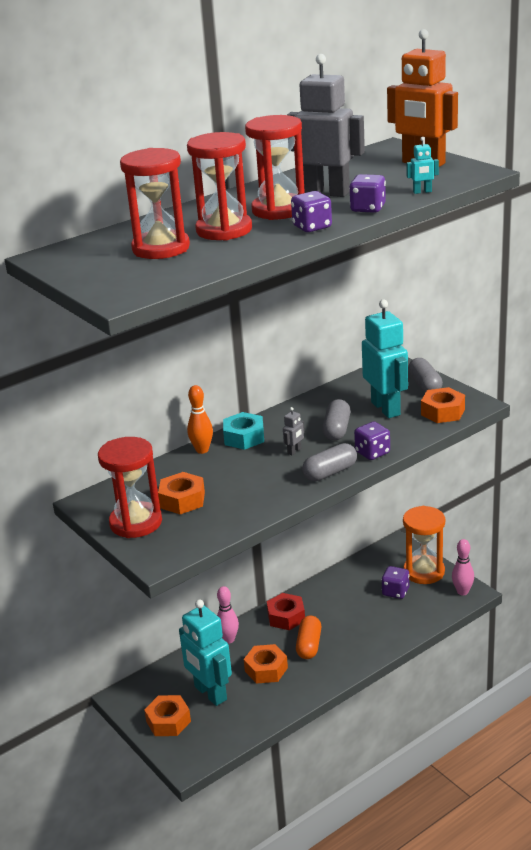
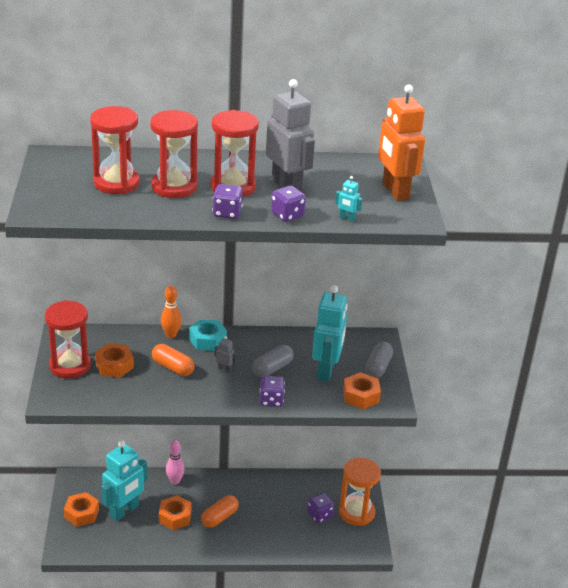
camera: 30 degrees right, 5 degrees up
(210, 693) = (124, 511): turquoise robot -> turquoise robot turned 135 degrees counterclockwise
(243, 473) = (173, 367): none -> orange capsule
(286, 617) = (227, 488): red nut -> none
(294, 451) = (224, 369): grey robot -> grey robot turned 135 degrees counterclockwise
(330, 472) = (225, 399): grey capsule -> none
(462, 592) = (366, 544): pink bowling pin -> none

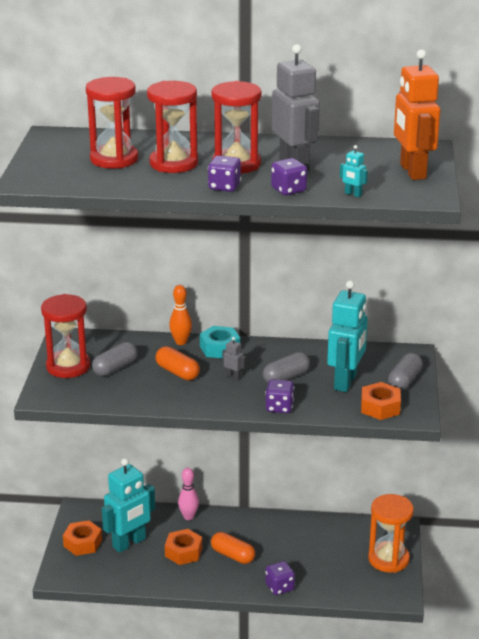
camera: 10 degrees right, 5 degrees down
(114, 365) = (115, 368): orange nut -> grey capsule
(219, 517) = (232, 555): orange capsule -> orange capsule turned 75 degrees clockwise
(319, 515) = (345, 559): purple dice -> purple dice (279, 587)

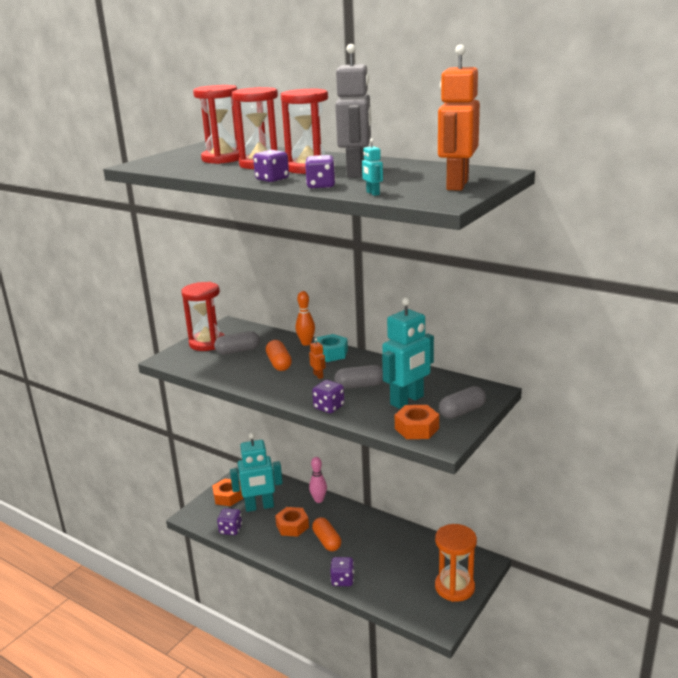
camera: 30 degrees right, 5 degrees down
(119, 576) = (230, 529): none -> purple dice
(233, 376) = (318, 375): grey robot -> orange robot

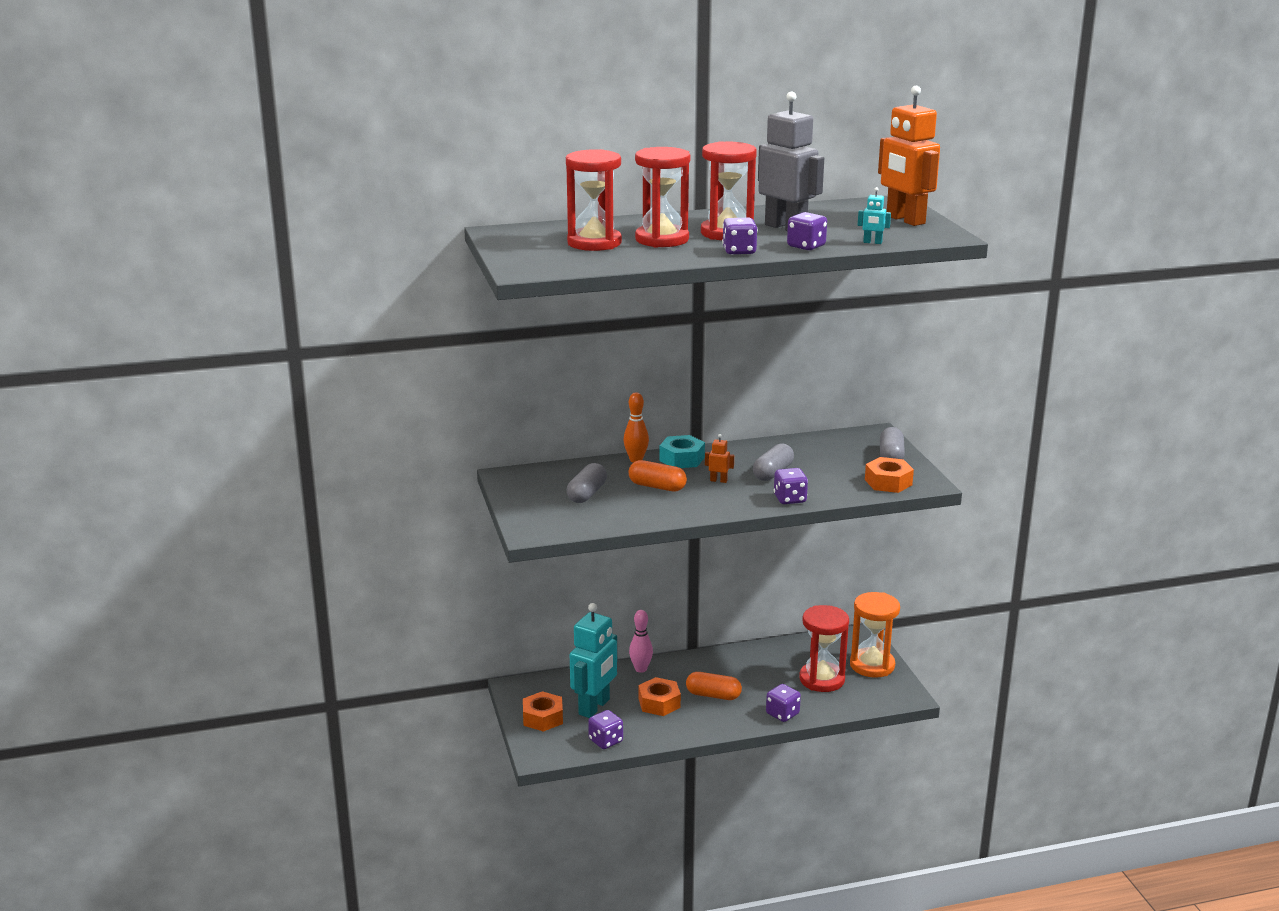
camera: 50 degrees left, 0 degrees up
(207, 343) = (534, 501): red hourglass -> red hourglass (822, 679)
(407, 400) = (835, 467): turquoise robot -> none

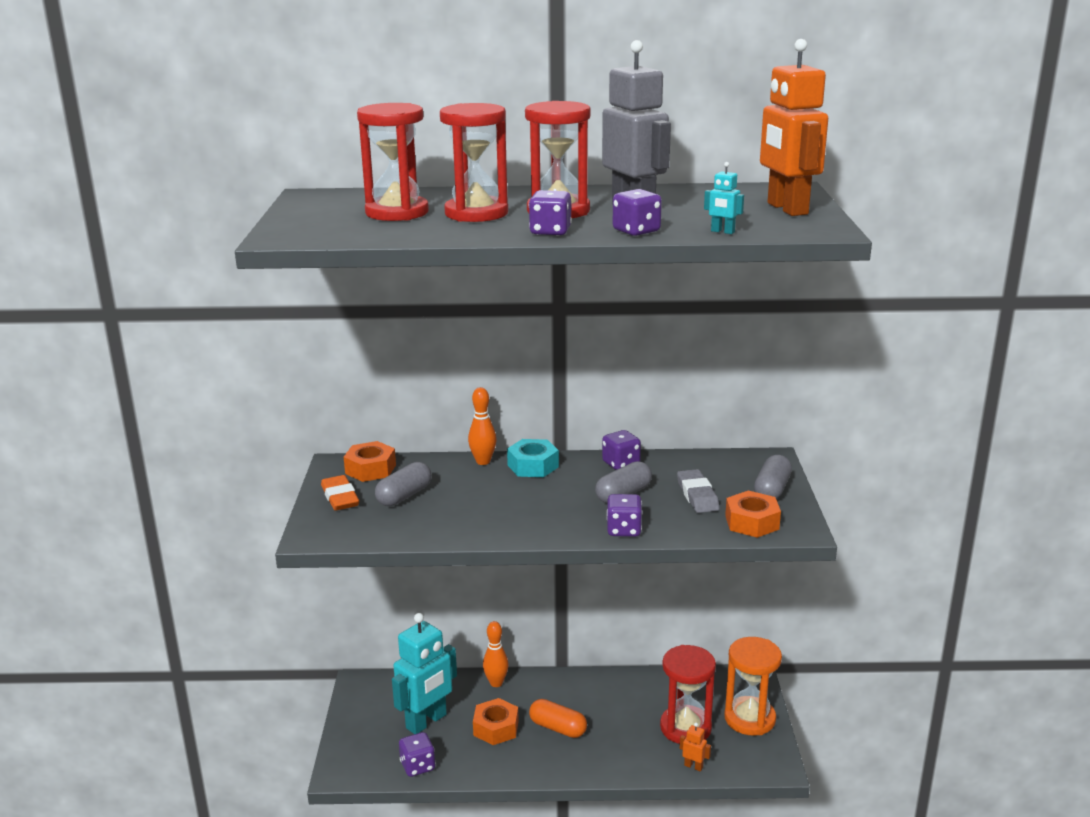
camera: 15 degrees right, 0 degrees up
(531, 501) = (340, 497): none -> orange eraser
(543, 718) = (368, 726): orange nut -> orange nut (370, 469)
(641, 669) = (496, 683): pink bowling pin -> orange bowling pin
(657, 487) = (485, 496): orange capsule -> none
(718, 480) = (557, 497): orange robot -> orange robot (693, 766)
(782, 714) = (623, 765): purple dice -> purple dice (621, 464)
(833, 467) = (697, 495): none -> grey eraser

